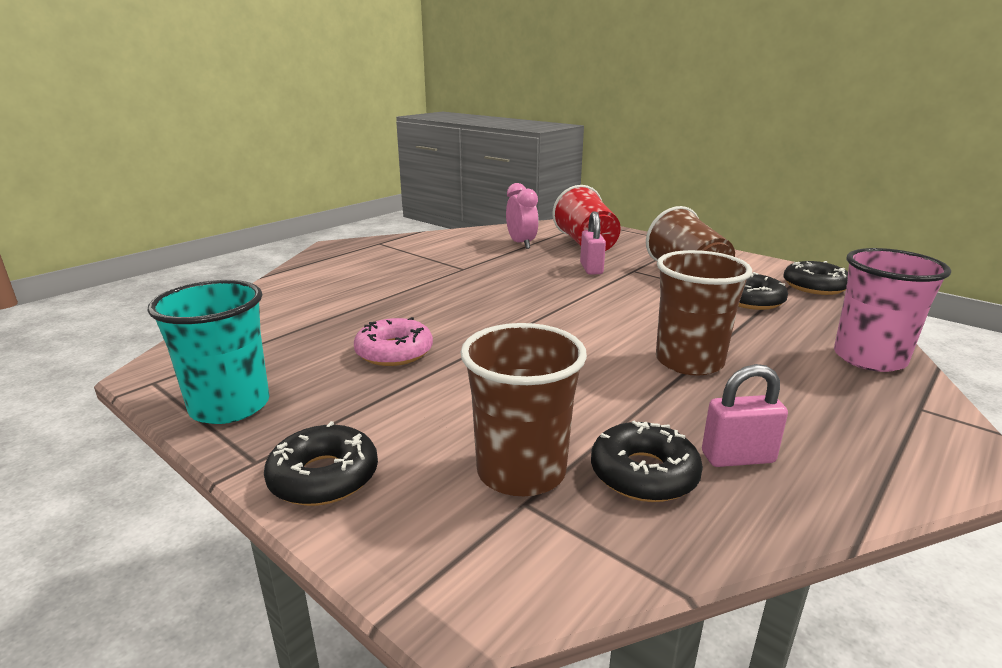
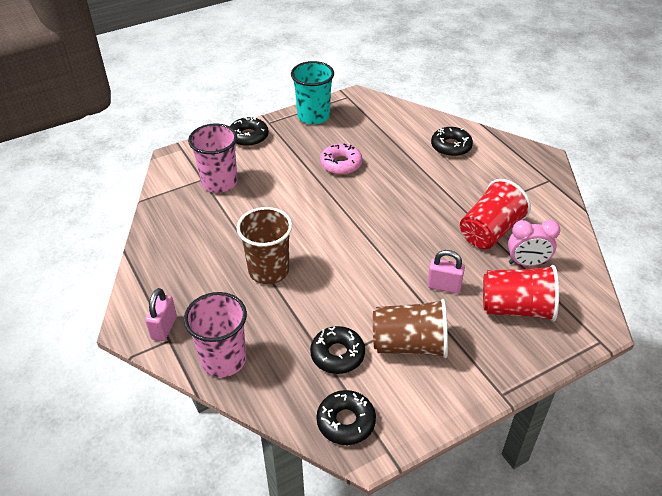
camera: 110 degrees right, 20 degrees up
(486, 258) = (490, 231): none -> red cup
(521, 471) = (219, 182): brown cup -> pink cup
(643, 474) = (195, 214): black donut -> black donut (451, 146)
(738, 457) = (184, 245): pink padlock -> pink padlock (164, 328)

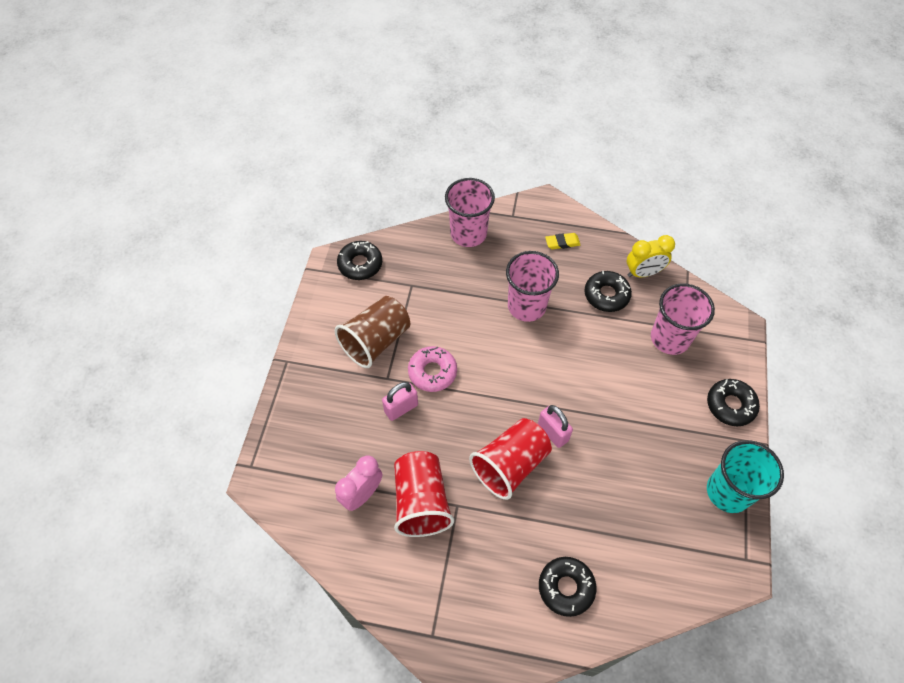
camera: 130 degrees right, 15 degrees up
(164, 328) = (526, 218): pink padlock -> pink padlock (553, 432)
(165, 222) = (643, 273): none -> yellow clock
(174, 286) = (562, 243): none -> yellow eraser
(268, 270) = (526, 306): brown cup -> pink cup
(337, 354) = (411, 294): black donut -> black donut (606, 295)
(341, 164) = (620, 454): pink donut -> pink donut (432, 372)
(516, 308) = (333, 439): red cup -> red cup (510, 465)

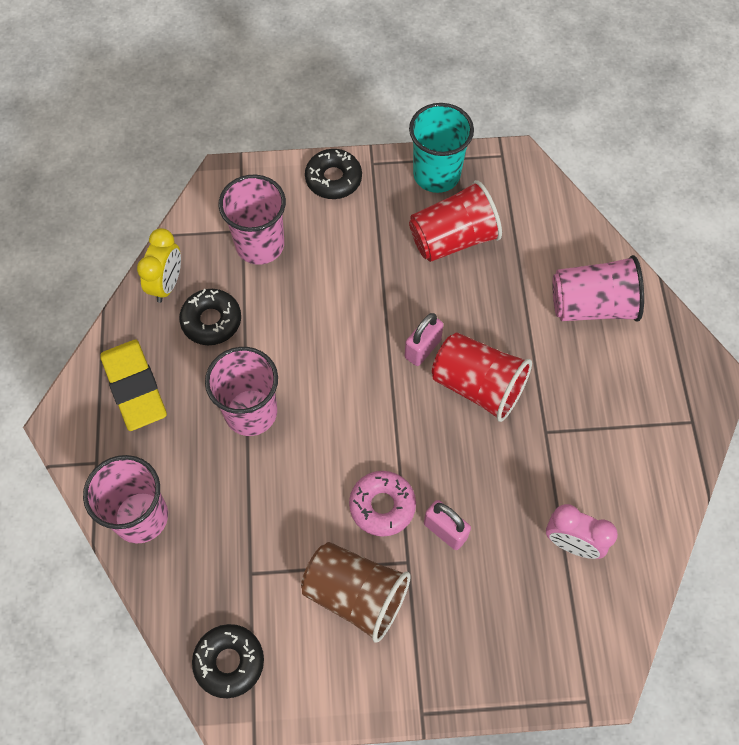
camera: 105 degrees left, 5 degrees up
(421, 501) = (555, 472): red cup -> red cup (452, 239)
(562, 243) = (134, 387): yellow eraser -> yellow eraser, size x2.08
(566, 587) = (592, 305): black donut -> pink cup
(643, 273) = (167, 284): yellow clock -> yellow clock turned 45 degrees clockwise

